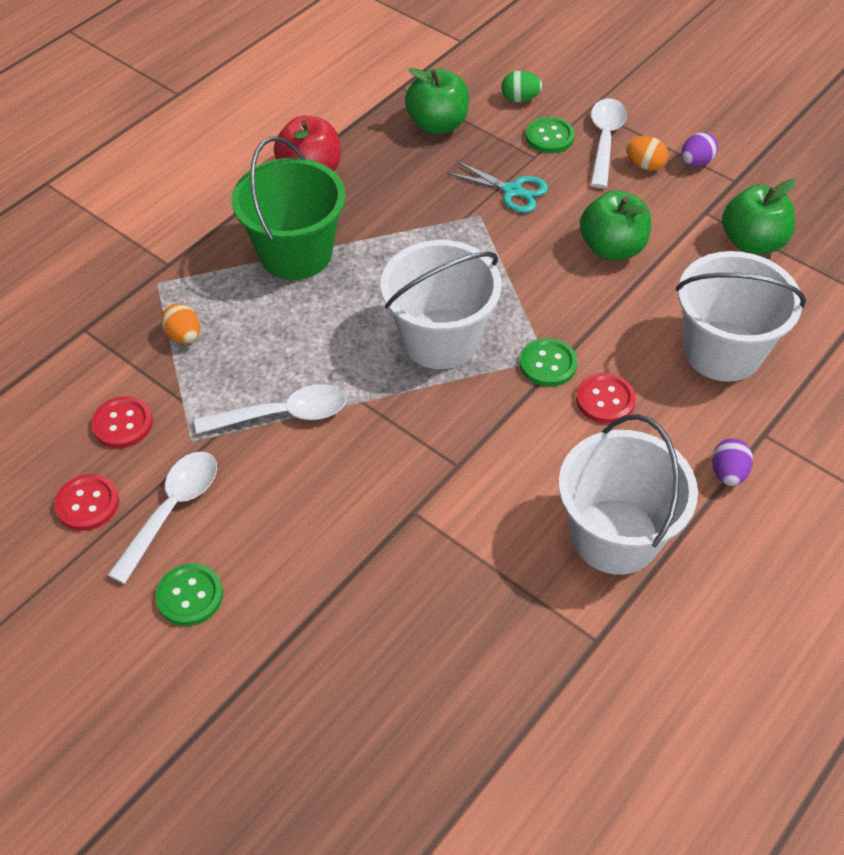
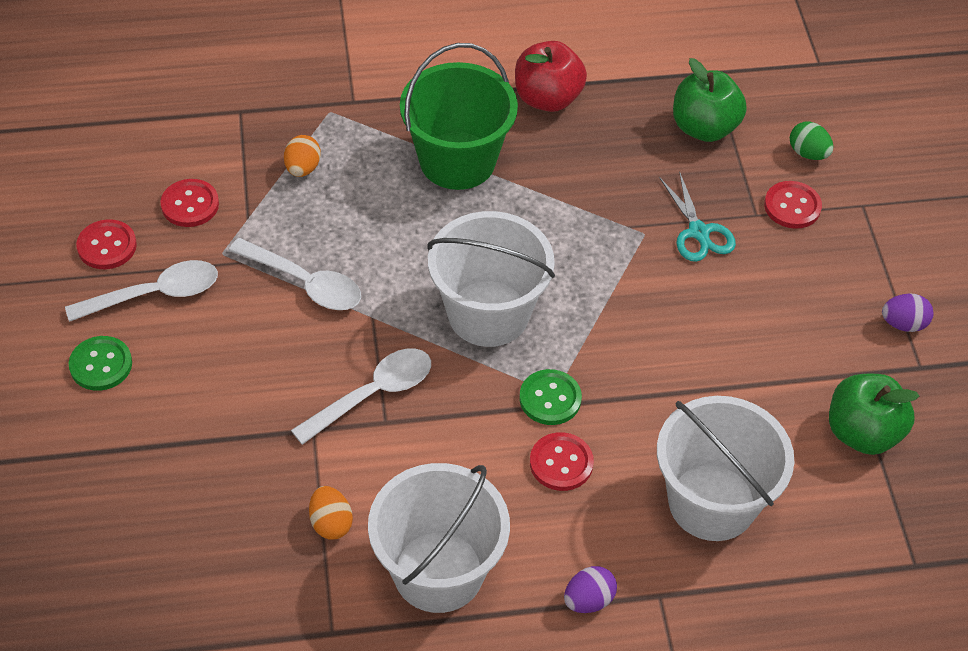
camera: 40 degrees right, 0 degrees up
(549, 137) = (792, 206): green button -> red button
(604, 140) = (840, 244): white spoon -> white spoon (372, 394)
(612, 248) = (725, 344): green apple -> none
(644, 165) = (850, 292): orange egg -> orange egg (331, 523)

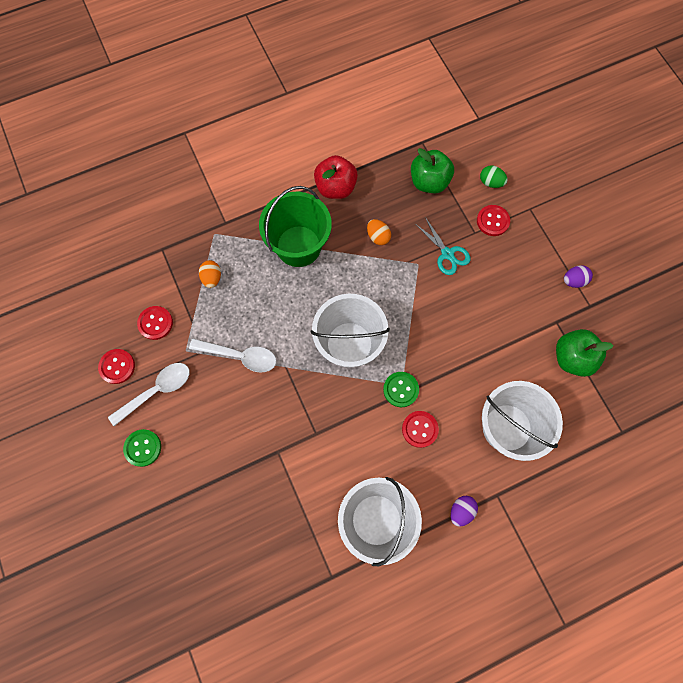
camera: 15 degrees left, 20 degrees up
(331, 523) = (308, 509): orange egg -> orange egg (378, 237)
(372, 394) = (303, 418): white spoon -> none

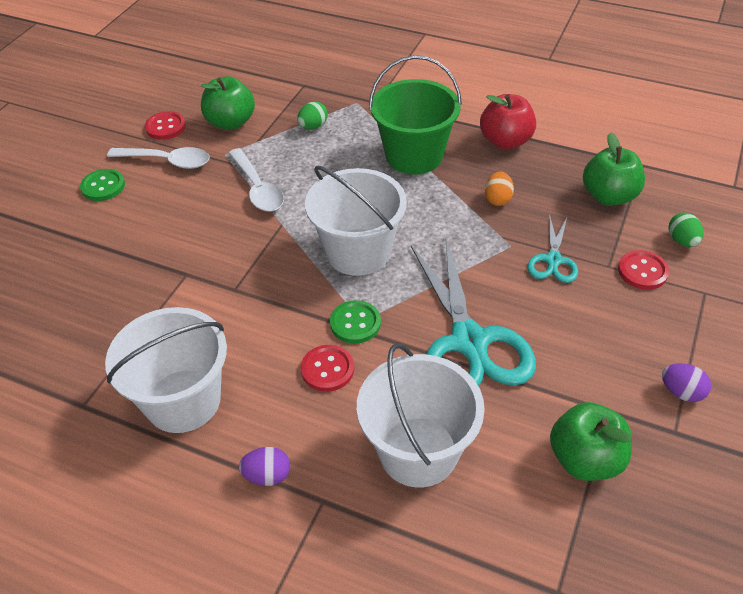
camera: 50 degrees right, 25 degrees down
(155, 323) = (230, 122): red button -> green apple
(212, 278) = (313, 126): orange egg -> green egg
(463, 345) = (469, 342): none -> turquoise scissors

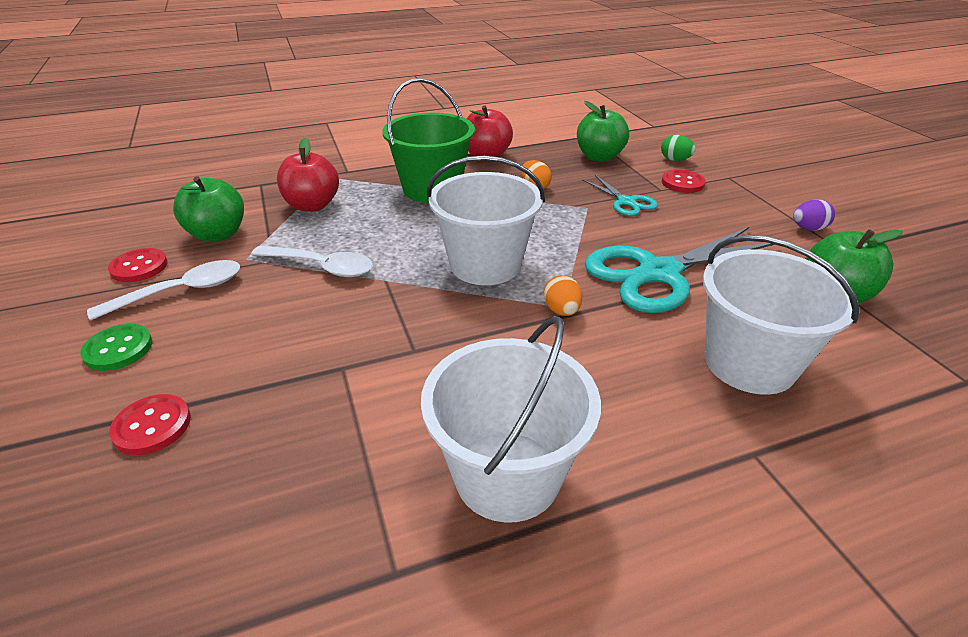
camera: 45 degrees left, 10 degrees down
(267, 475) = (684, 473): purple egg -> none
(313, 126) = (312, 205): green egg -> red apple
(327, 369) = (594, 355): red button -> red button (152, 426)
(355, 323) = (561, 311): green button -> orange egg
(469, 342) = (658, 273): turquoise scissors -> turquoise scissors turned 120 degrees clockwise

